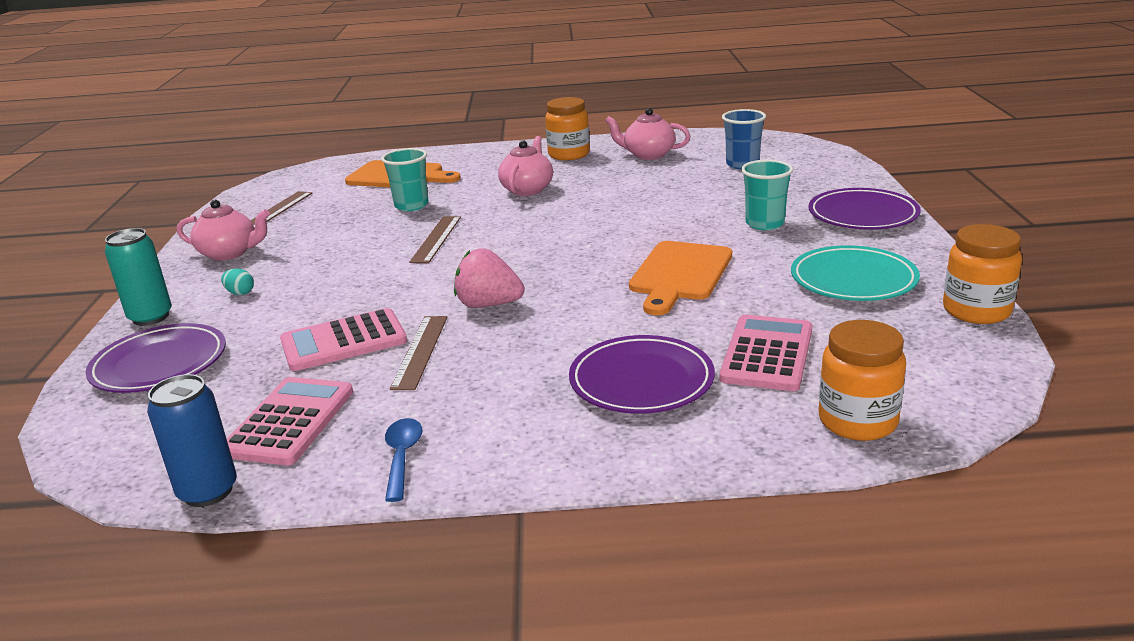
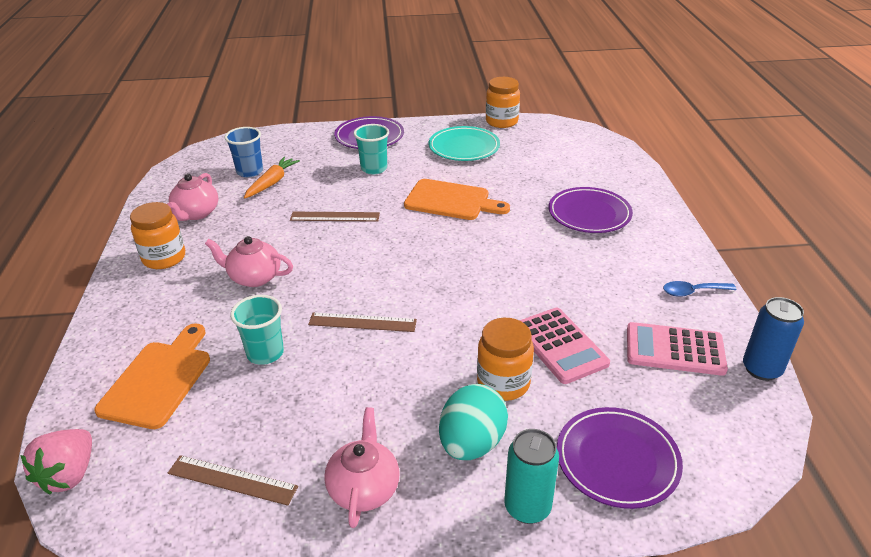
camera: 95 degrees left, 10 degrees up
(240, 293) = (471, 443): turquoise egg -> turquoise egg, size x2.36
(420, 351) = (569, 302): brown ruler -> brown ruler (335, 217)
(489, 305) = (496, 278): pink strawberry -> pink strawberry (69, 474)
(717, 177) = (272, 183): none -> orange carrot
(767, 354) = (553, 176): pink calculator -> none
(857, 421) = (612, 159): orange jar -> orange jar (503, 383)

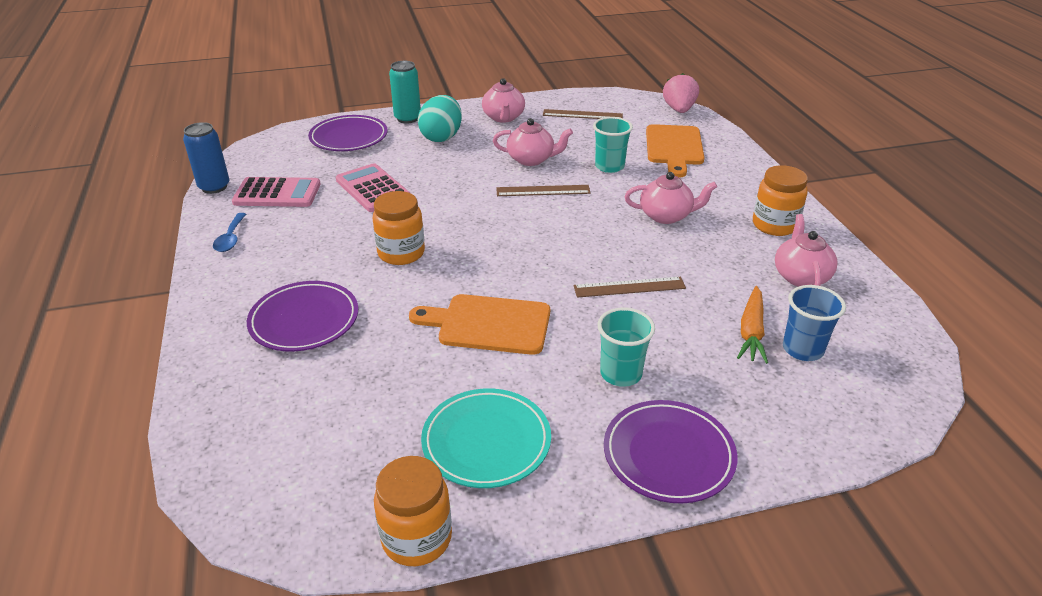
camera: 170 degrees right, 0 degrees up
(356, 377) = (531, 159): none -> pink teapot
(503, 383) = (420, 164): orange jar -> orange jar (401, 253)
(692, 292) = (231, 238): blue spoon -> blue spoon turned 105 degrees clockwise

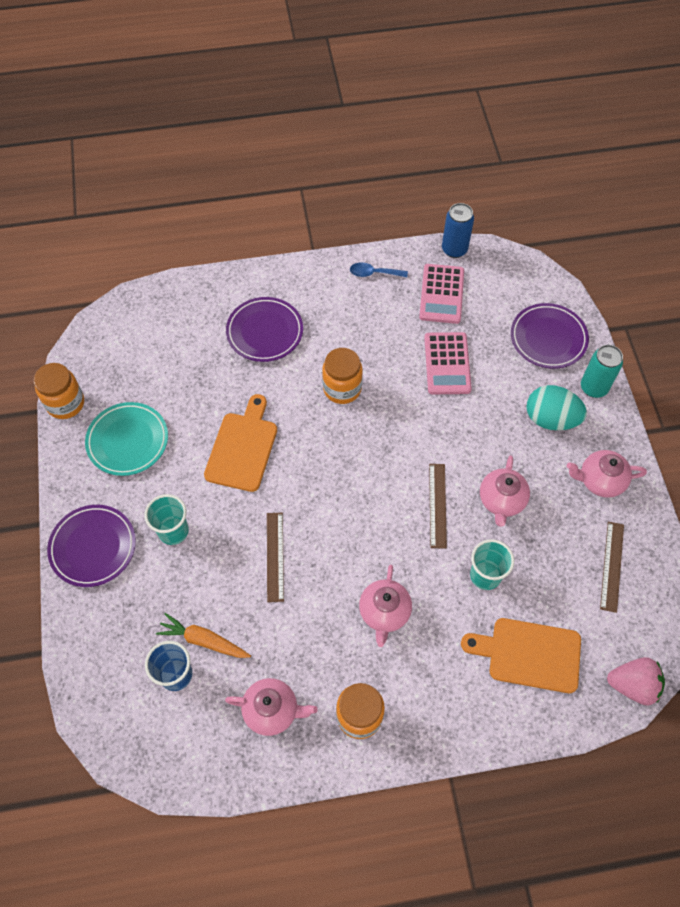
camera: 95 degrees right, 25 degrees up
(373, 189) = (447, 364): pink calculator -> pink calculator turned 120 degrees clockwise

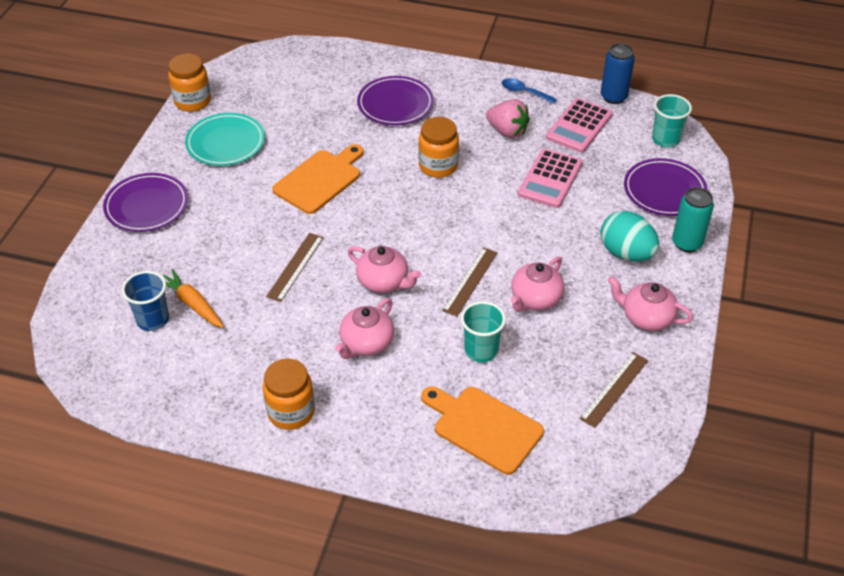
camera: 25 degrees right, 15 degrees down
(173, 531) = (220, 218): turquoise cup -> turquoise cup (665, 139)
(272, 710) = (216, 377): pink teapot -> pink teapot (384, 282)
(632, 685) = (573, 492): pink strawberry -> pink strawberry (507, 131)

